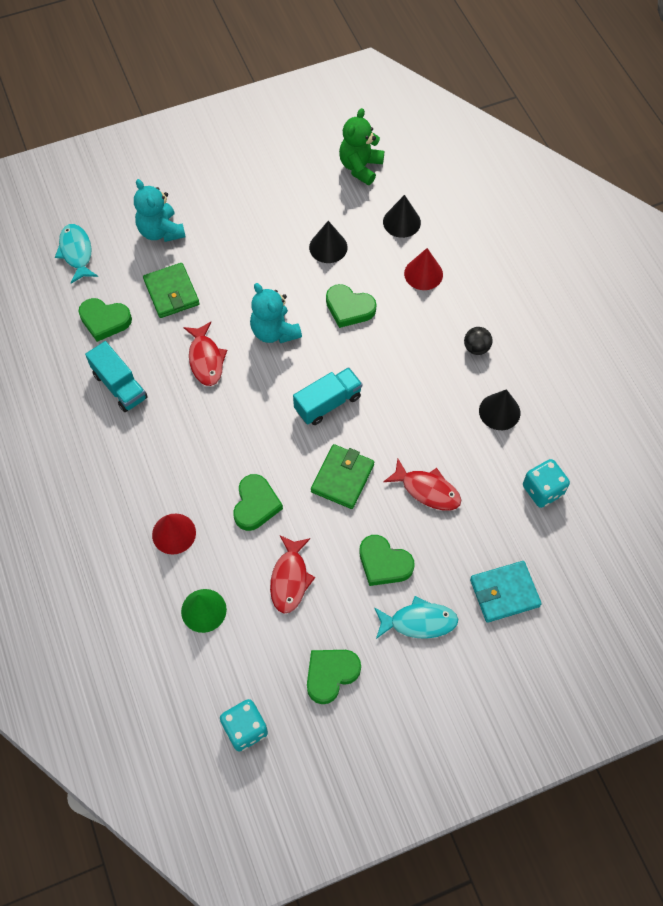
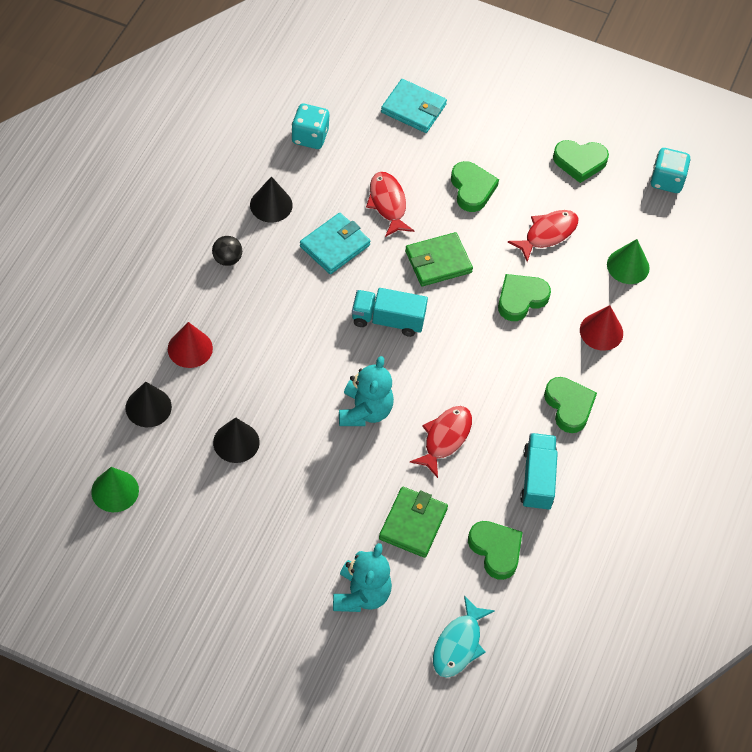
camera: 140 degrees left, 5 degrees down
(349, 308) = (283, 375): green heart -> green heart (569, 406)
(360, 167) = (115, 491): green teddy bear -> green cone
(419, 622) = (489, 140): turquoise fish -> none
(423, 422) = (335, 246): none -> turquoise wallet

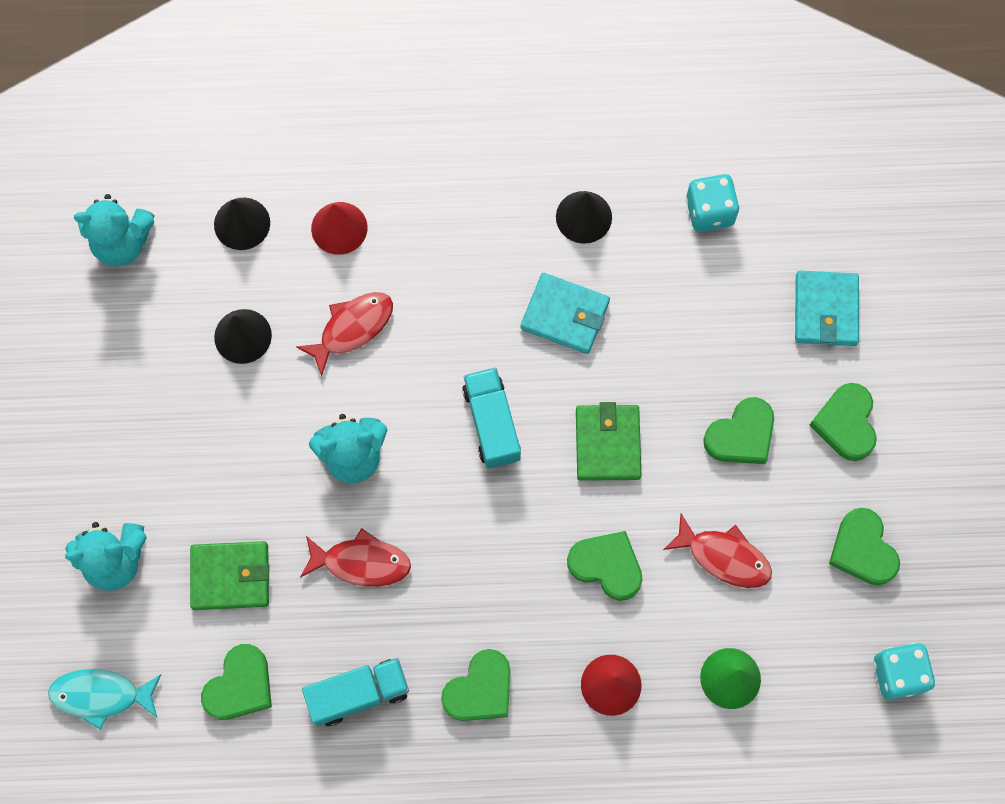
camera: 70 degrees right, 15 degrees up
(115, 491) = (122, 243): green cone -> turquoise teddy bear
(227, 259) = (480, 207): black ball -> none
(388, 203) = (661, 346): red fish -> red fish (352, 328)
(438, 262) = (607, 444): green wallet -> green wallet turned 45 degrees clockwise
(494, 133) = (845, 423): none -> green heart

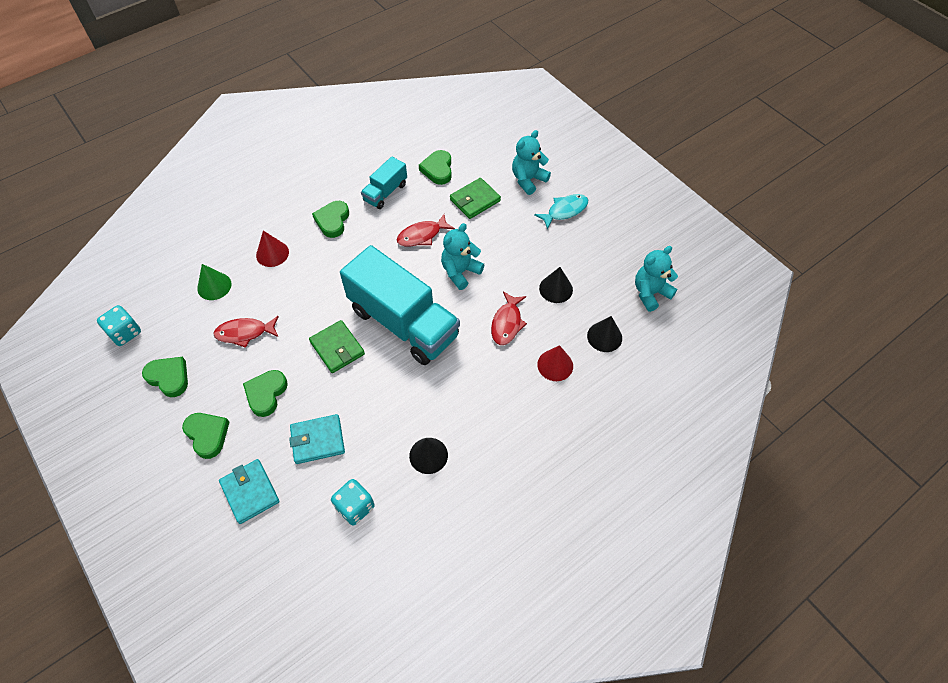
camera: 145 degrees right, 15 degrees down
(101, 695) = (490, 139): turquoise fish -> turquoise fish (564, 211)
(491, 424) = (403, 323): turquoise truck -> turquoise truck, size x2.07
(565, 315) = (402, 396): turquoise wallet -> turquoise wallet (317, 440)
(606, 566) = (304, 296): green heart -> none

